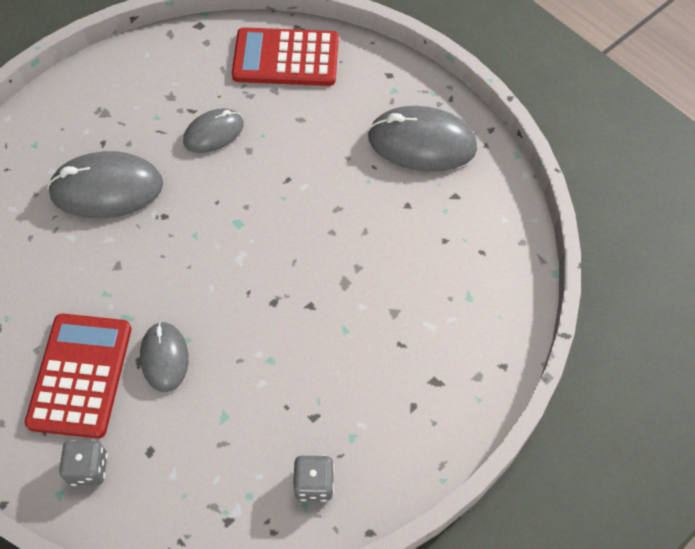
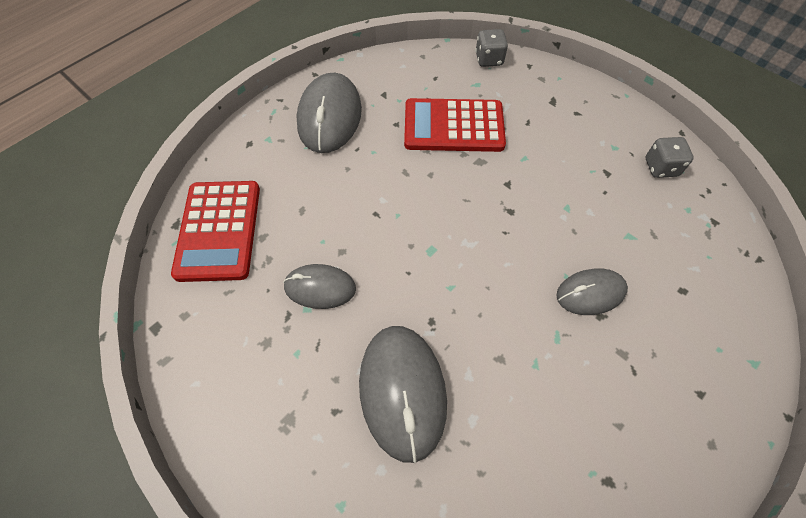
camera: 95 degrees left, 0 degrees up
(80, 375) = (633, 370): red calculator -> red calculator (453, 126)
(88, 468) = (720, 341): grey dice -> grey dice (489, 59)
(213, 133) = (320, 287): grey mouse -> grey mouse turned 45 degrees counterclockwise

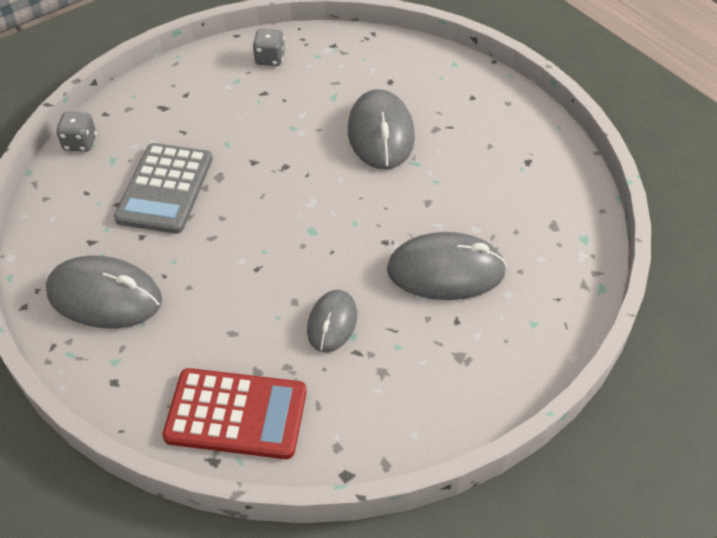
camera: 80 degrees left, 10 degrees down
(453, 126) = (165, 189): red calculator -> grey calculator
(590, 293) = (380, 134): grey mouse -> grey mouse, size x1.66

